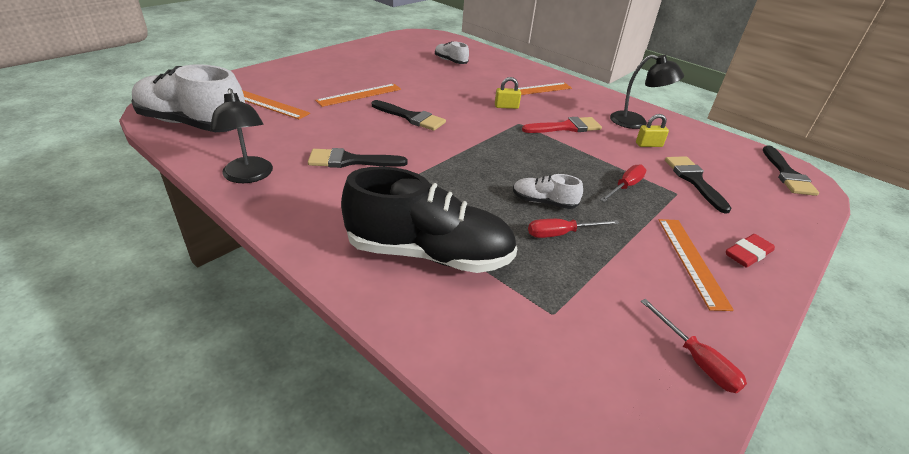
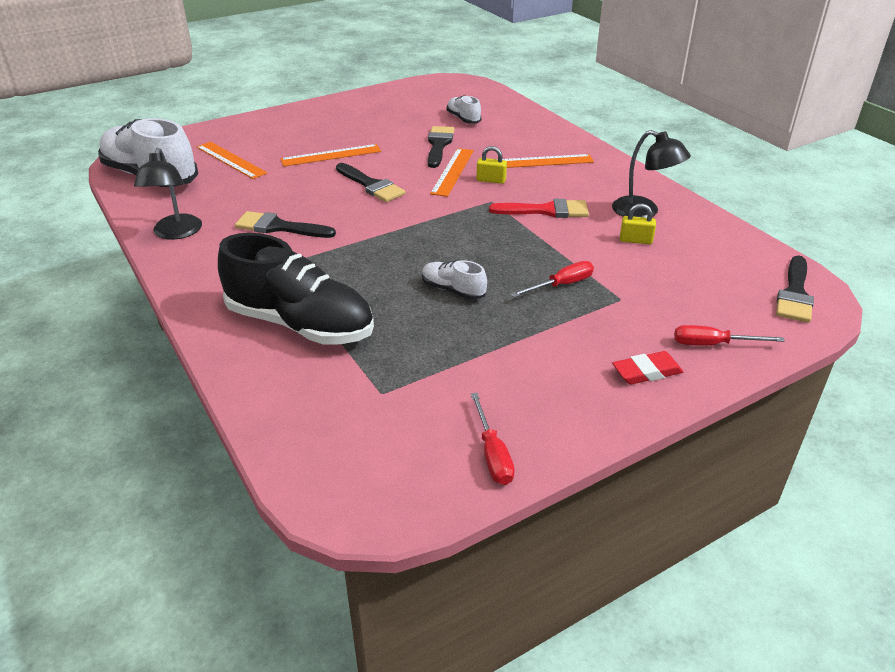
camera: 20 degrees right, 0 degrees up
(561, 234) = (447, 323): red screwdriver -> red screwdriver (713, 344)
(692, 261) = (572, 369): orange ruler -> orange ruler (453, 171)
(694, 180) = (657, 287): black brush -> black brush (439, 145)

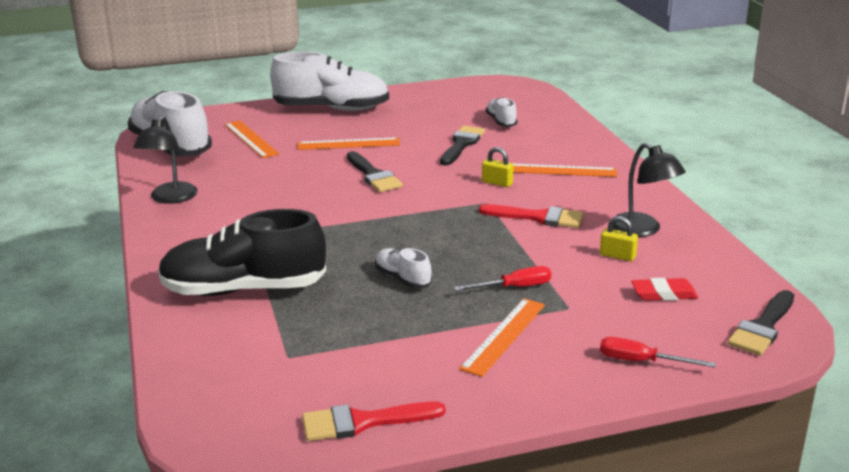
camera: 15 degrees right, 10 degrees down
(279, 227) = (266, 203): black brush -> none
(297, 121) = (332, 109): none -> white shoe
(300, 324) = (244, 289): black shoe -> black shoe turned 135 degrees clockwise
(453, 171) = (462, 171): orange ruler -> orange ruler (504, 336)
(492, 454) = (363, 422): red screwdriver -> red brush
(647, 372) = (556, 376): red eraser -> red eraser (664, 294)

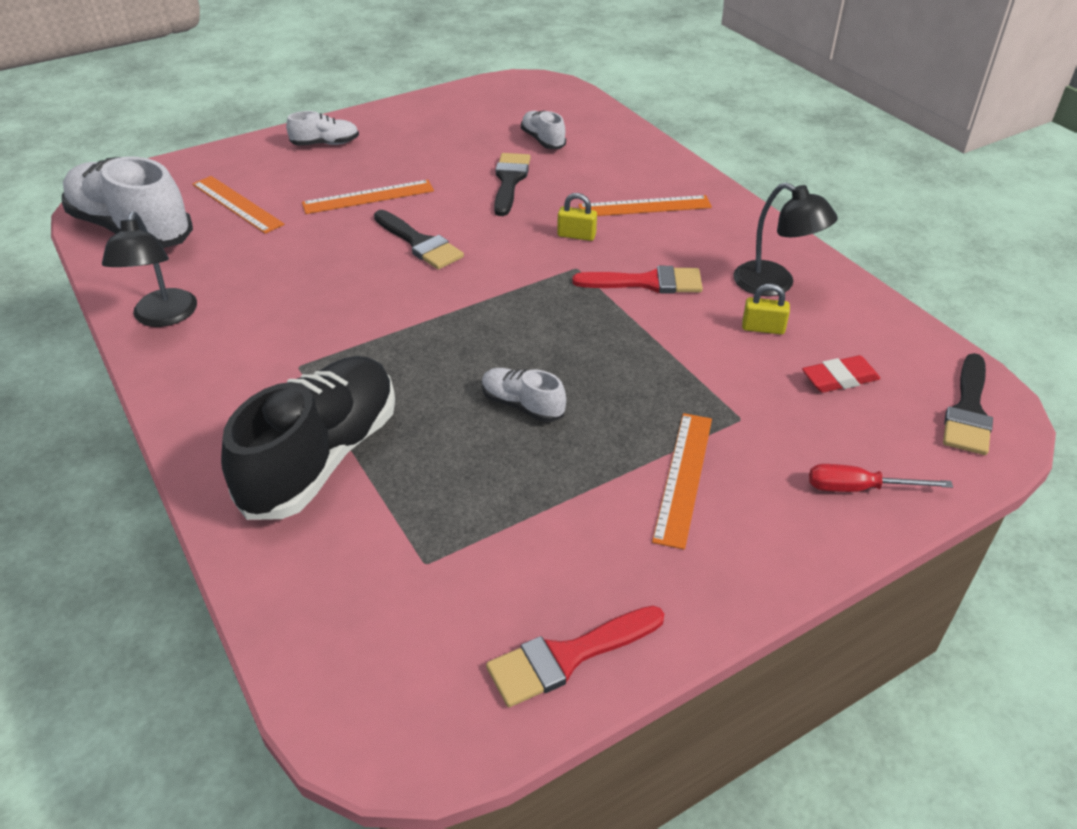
camera: 15 degrees left, 15 degrees up
(244, 289) = (322, 457): black shoe -> black shoe turned 135 degrees clockwise
(332, 109) = (325, 144): white shoe -> white shoe, size x0.46
(514, 287) = (664, 397): red screwdriver -> none

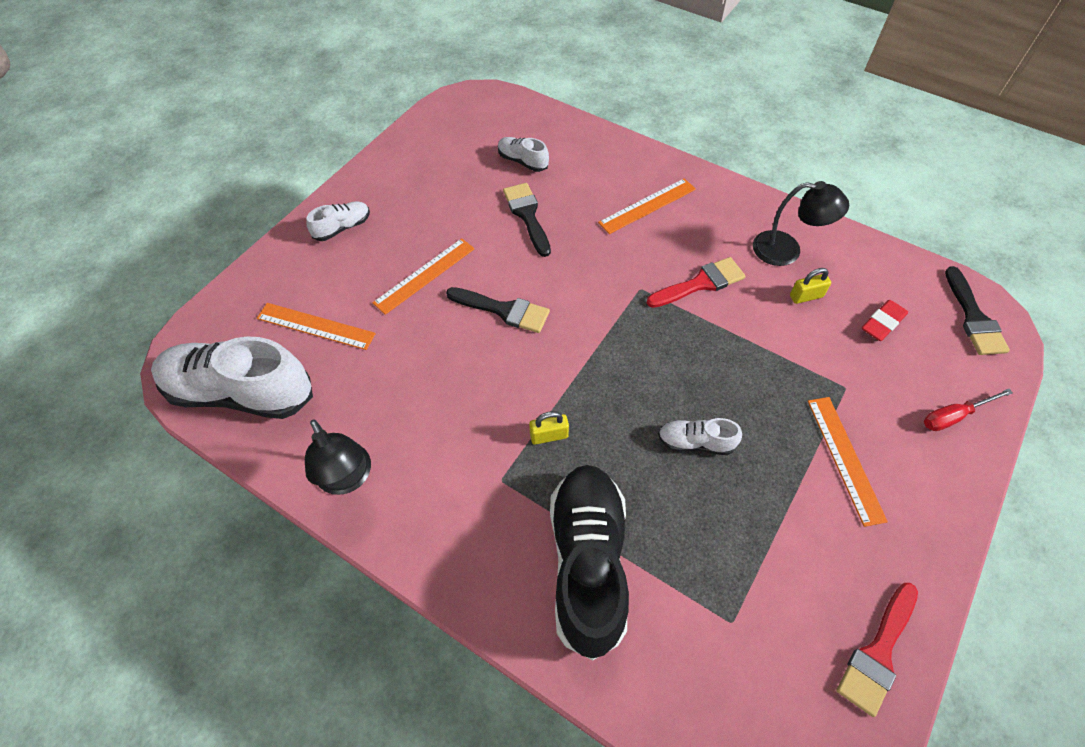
camera: 25 degrees left, 15 degrees up
(576, 235) = (618, 255): yellow padlock -> yellow padlock (549, 435)

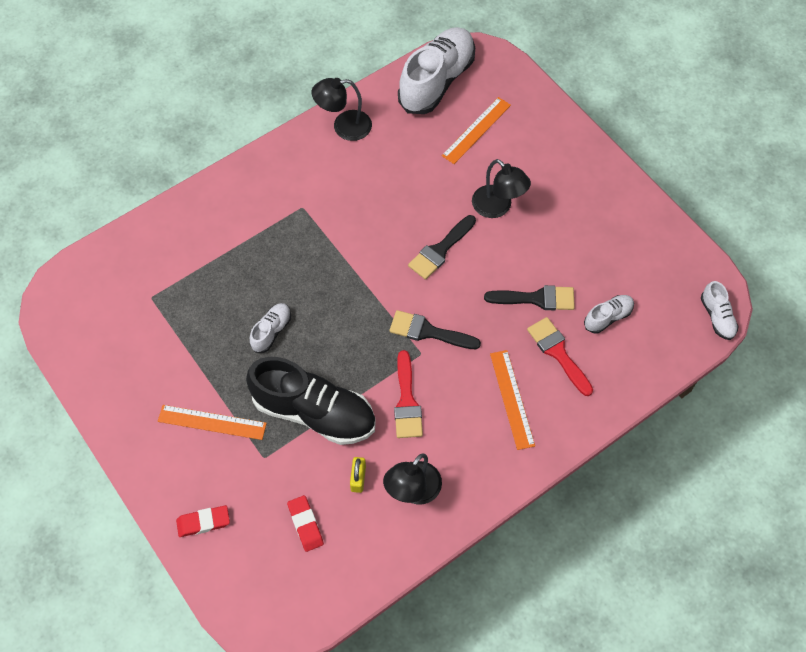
camera: 110 degrees right, 5 degrees up
(342, 228) = (572, 164): white shoe -> white shoe (717, 317)
(425, 275) = (497, 207): orange ruler -> black lamp
(549, 435) = (320, 244): yellow padlock -> none
(588, 562) = (225, 236): black shoe -> black shoe (314, 412)
(878, 653) = (92, 367): red brush -> red brush (558, 353)
(954, 416) = (203, 522): red screwdriver -> red eraser
(973, 317) = (276, 606): black brush -> black brush (428, 332)

